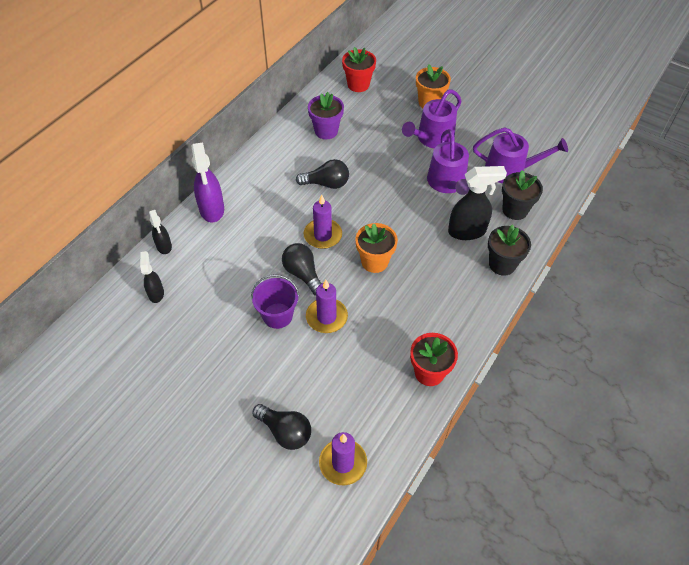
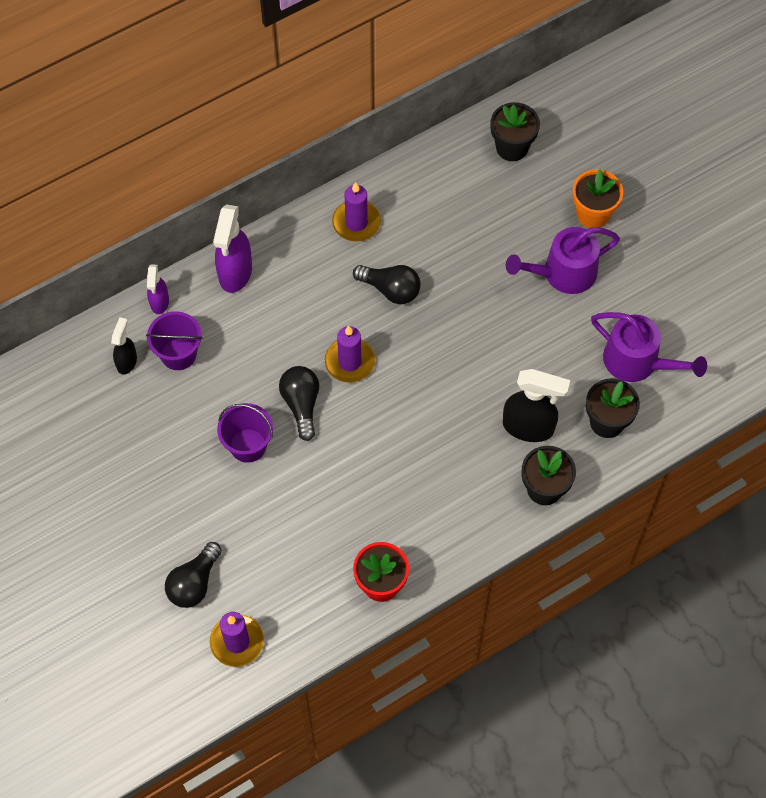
camera: 25 degrees right, 10 degrees up
(164, 246) = (159, 302): black spray bottle -> purple spray bottle
(194, 274) = (178, 354): none -> purple bucket
(285, 432) = (194, 583): black light bulb -> black light bulb turned 60 degrees clockwise
(326, 131) = (430, 208): purple flower pot -> none
(326, 317) = (301, 470): purple candle -> purple candle (356, 223)
(358, 85) = (512, 147): red flower pot -> black flower pot
(374, 262) = (393, 422): orange flower pot -> none
(447, 183) = (544, 348): purple watering can -> none

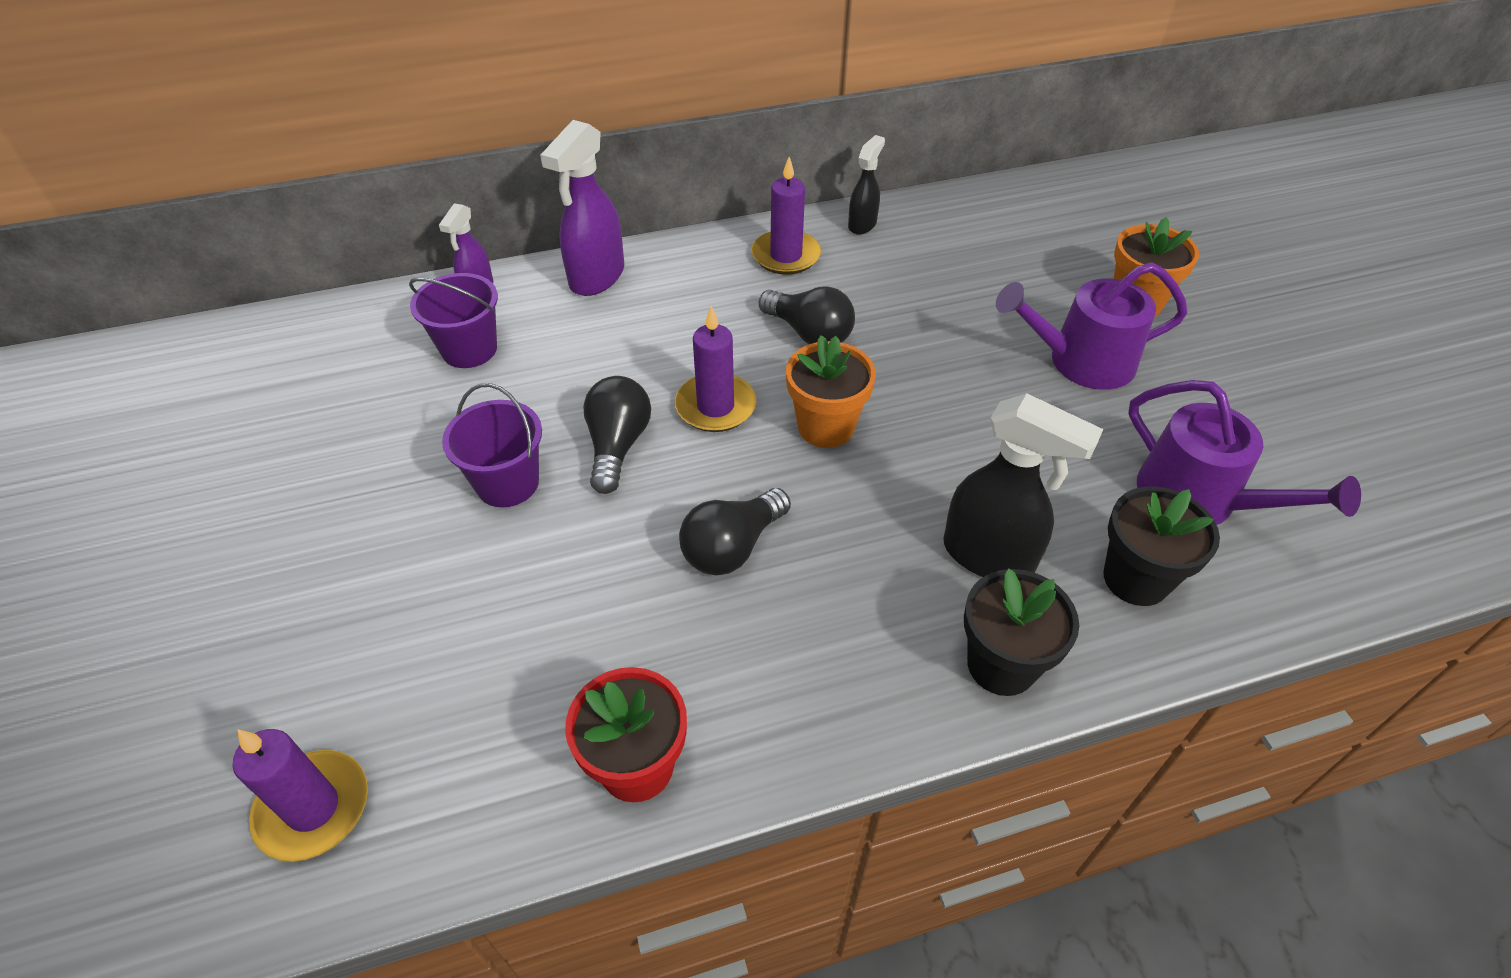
camera: 15 degrees right, 15 degrees down
(127, 361) = (393, 344): black spray bottle -> black spray bottle (862, 224)
(194, 583) = (301, 675): black light bulb -> black light bulb (732, 547)
(420, 361) = (826, 427): none -> orange flower pot
(512, 147) = (1025, 218): black flower pot -> none

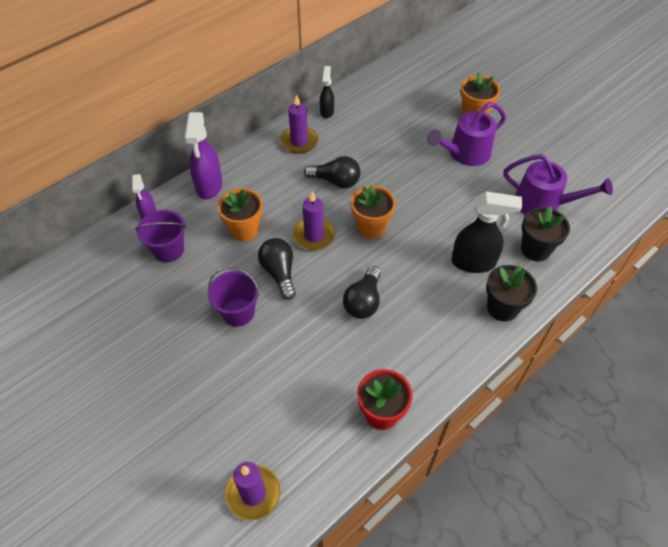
camera: 25 degrees left, 5 degrees up
(606, 359) = (244, 230): none -> orange flower pot

